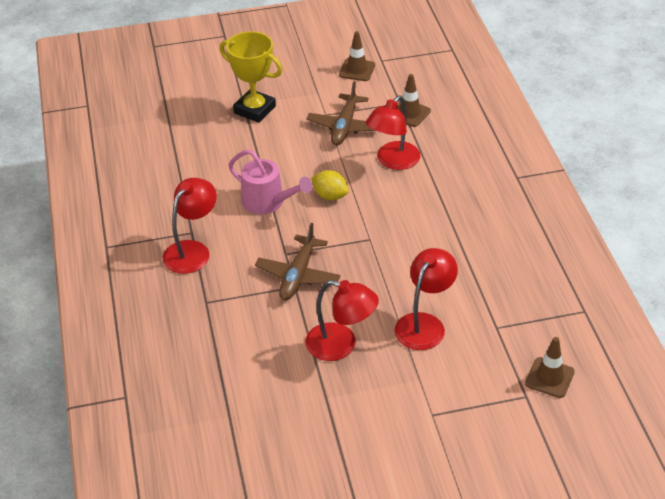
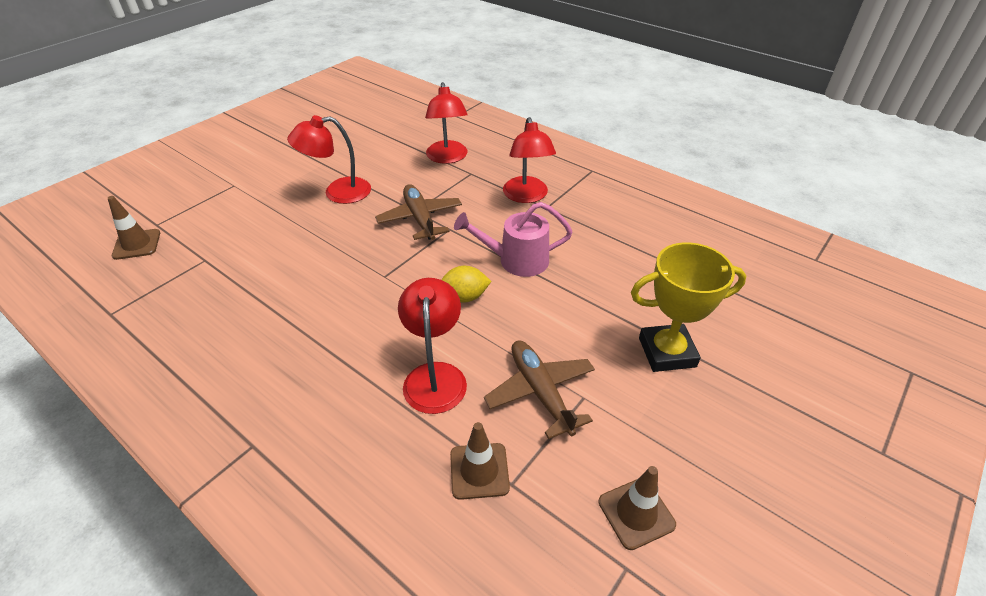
camera: 140 degrees right, 0 degrees up
(424, 324) = (276, 234): red lamp -> red lamp (447, 158)

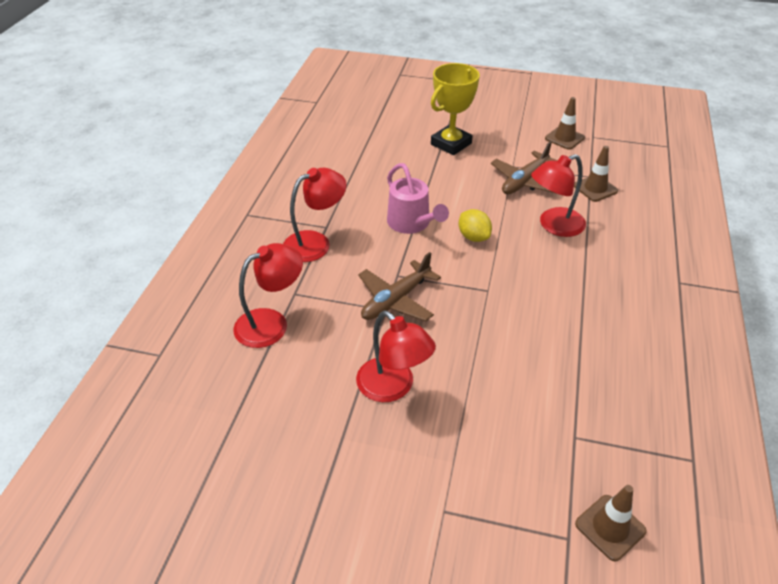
camera: 115 degrees left, 0 degrees up
(667, 352) = (451, 144): yellow trophy -> yellow trophy turned 75 degrees clockwise

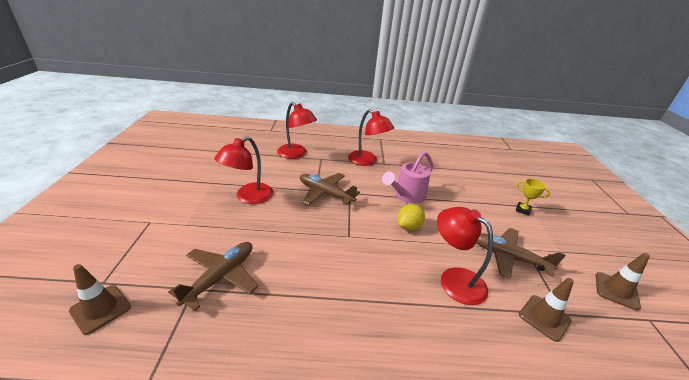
camera: 75 degrees right, 10 degrees down
(451, 144) = (522, 210): yellow trophy -> yellow trophy, size x0.49
(556, 412) = (220, 277): none -> brown plane

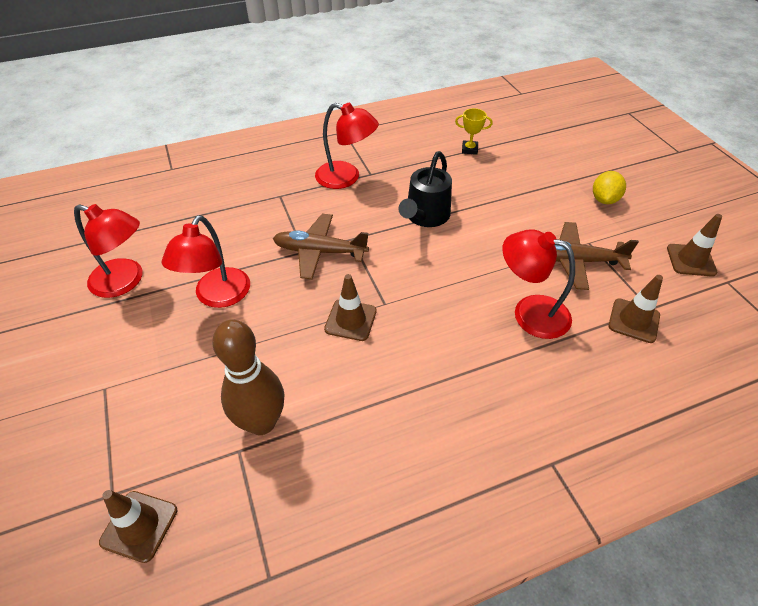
camera: 20 degrees left, 15 degrees up
(220, 277) = (261, 422): brown plane -> brown bowling pin
(296, 154) = (239, 200): red lamp -> red lamp (125, 281)
(319, 238) = (350, 320): none -> brown traffic cone
(407, 195) = (425, 216): pink watering can -> black watering can
(408, 226) = (449, 262): yellow lemon -> yellow lemon (604, 199)
(522, 210) = (568, 188): yellow trophy -> yellow trophy (469, 149)

